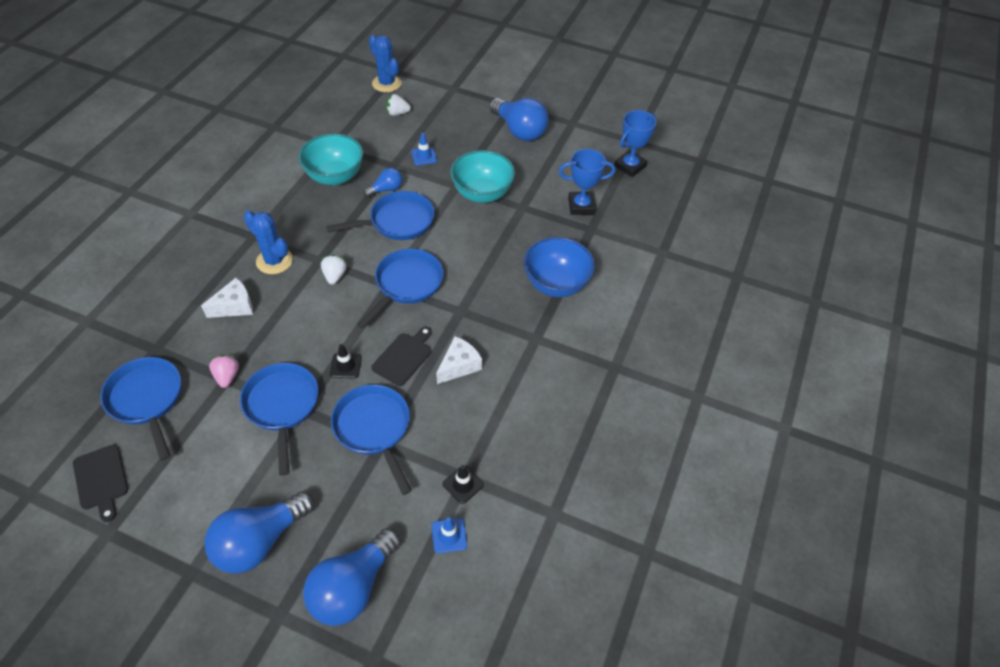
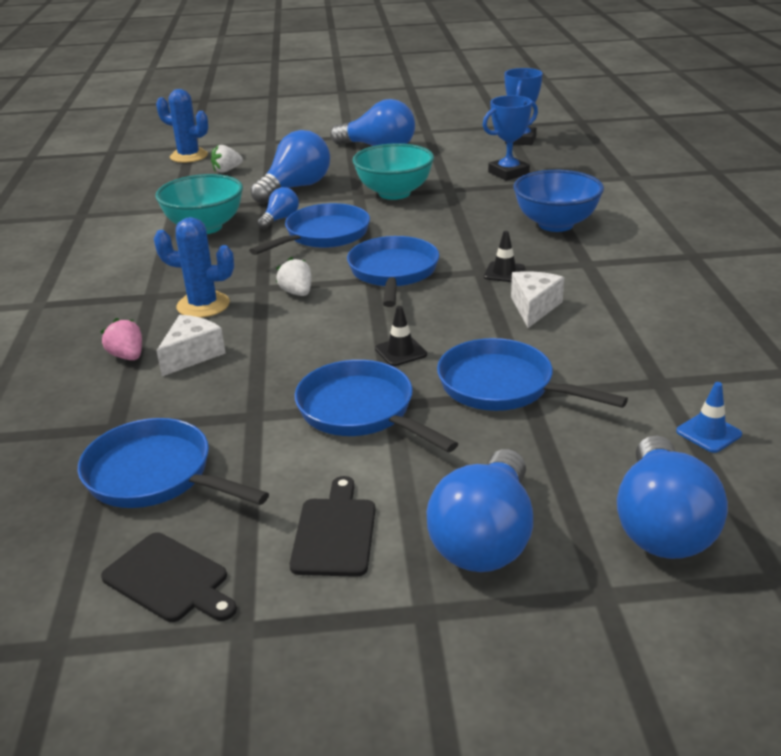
camera: 25 degrees left, 20 degrees down
(227, 376) = (253, 413): pink strawberry -> pink strawberry (127, 356)
(403, 357) = (462, 322): black cutting board -> black cutting board (334, 532)
(424, 156) = (295, 188): blue traffic cone -> blue light bulb
(463, 484) = (665, 388): black traffic cone -> black traffic cone (504, 272)

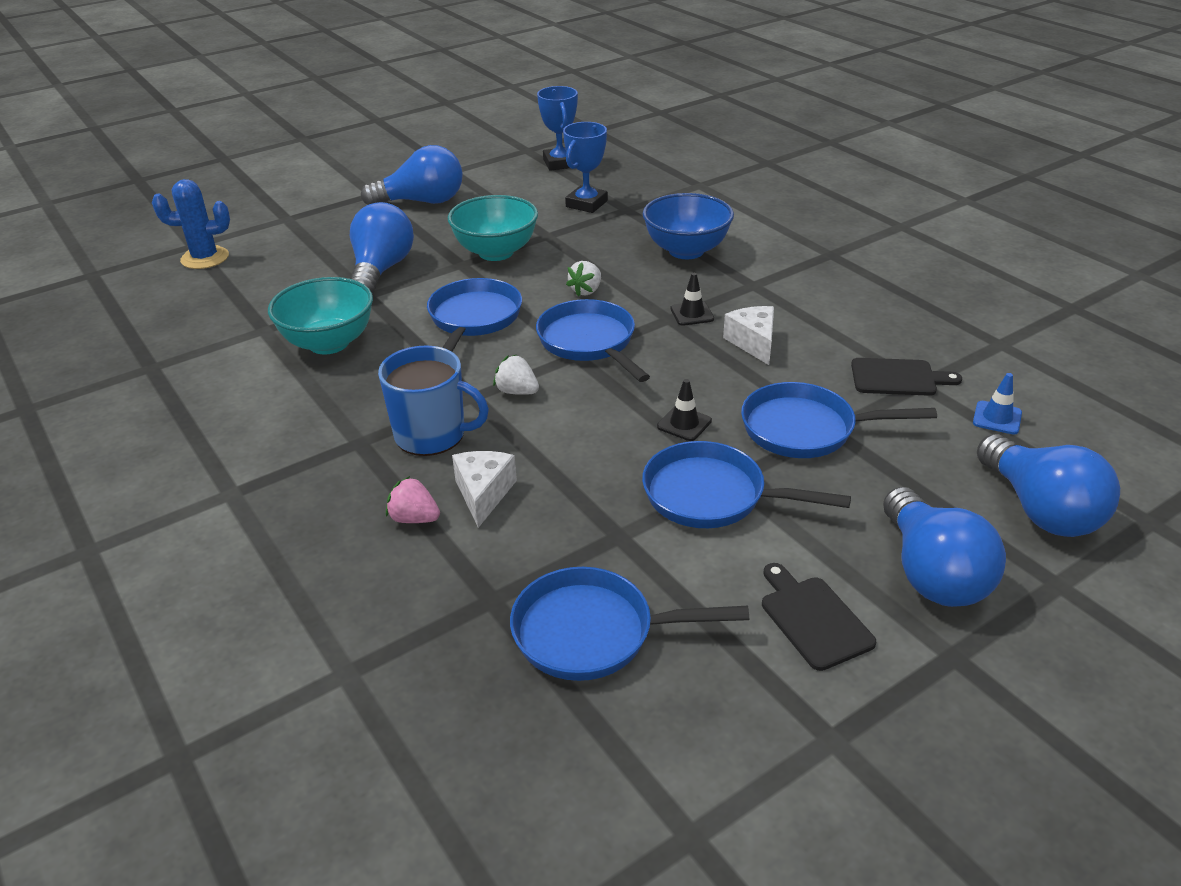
camera: 30 degrees left, 5 degrees up
(169, 579) = (721, 725): black cutting board -> black cutting board (898, 378)
(203, 305) = (432, 435): blue cactus -> blue mug
(227, 170) = (274, 266): white strawberry -> white strawberry (586, 291)
(280, 219) = (405, 312): blue light bulb -> none

